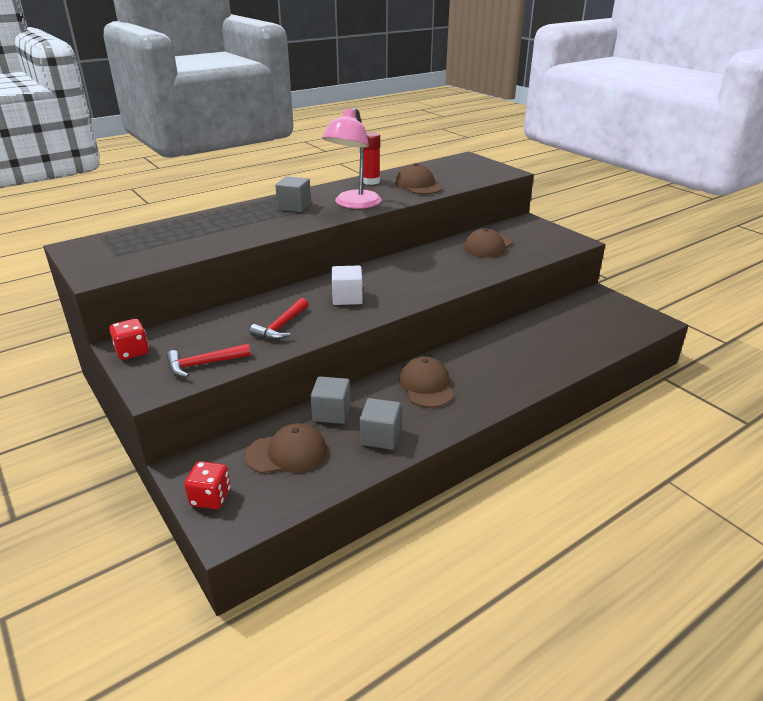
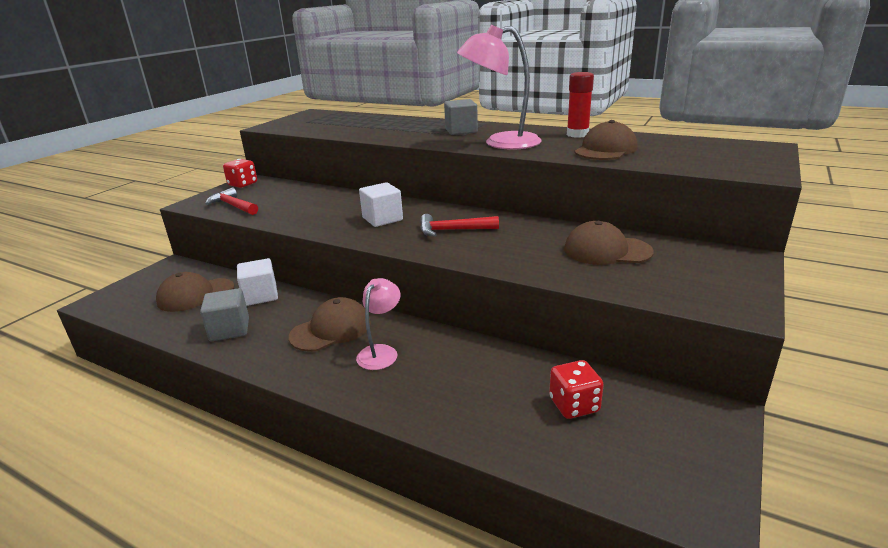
camera: 65 degrees right, 5 degrees down
(210, 497) = (136, 285): red dice -> red dice (574, 405)
(281, 326) = (308, 211): red hammer -> red hammer (453, 230)
(287, 453) = (195, 295): brown cap -> brown cap turned 105 degrees clockwise
(331, 413) = (260, 296): grey cube -> white cube
(474, 371) = (381, 352): none -> pink lamp

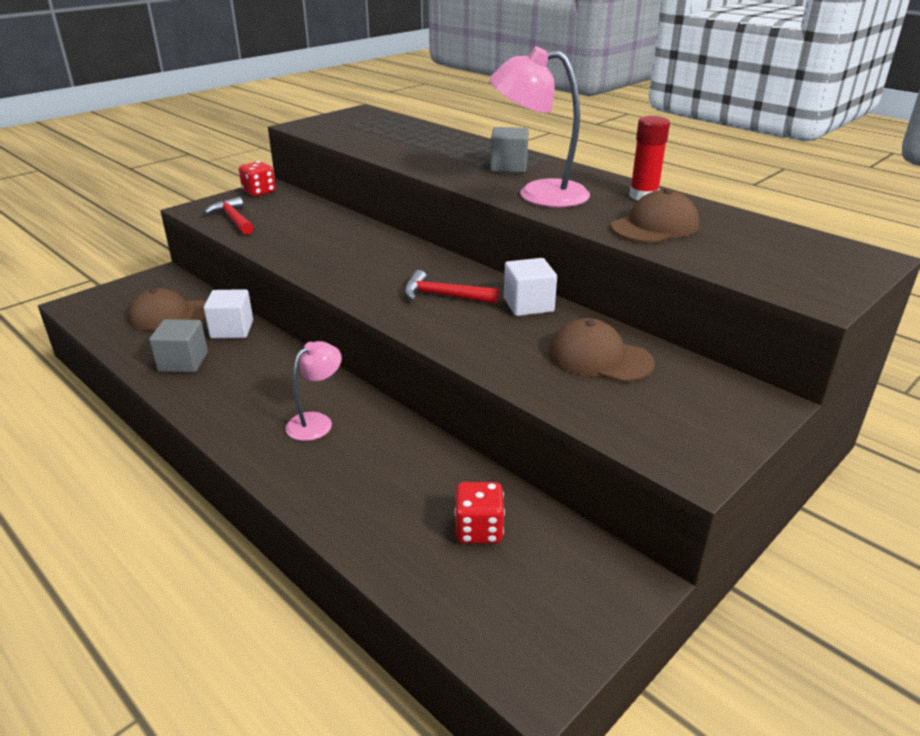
camera: 15 degrees right, 5 degrees up
(331, 329) = (281, 385): brown cap -> none
(382, 219) = (377, 266): white cube -> white cube (528, 305)

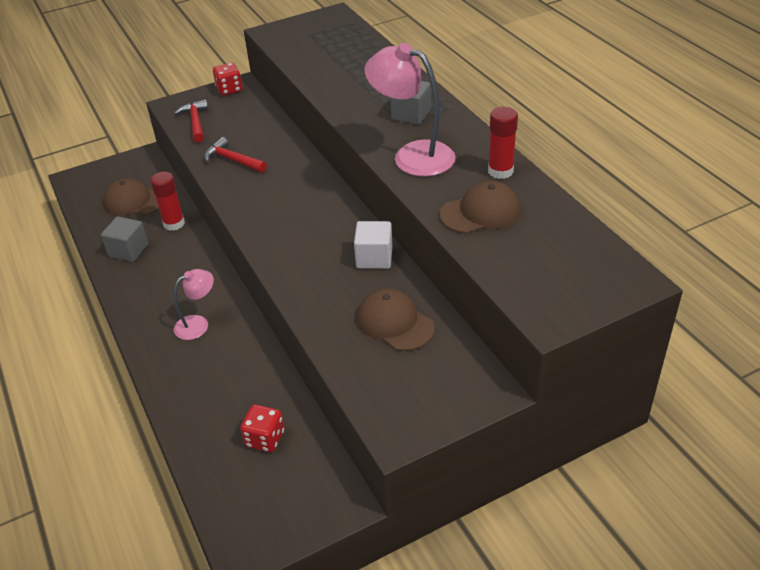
camera: 20 degrees right, 10 degrees up
(232, 329) = (174, 224): white cube -> red glue stick
(444, 296) = (314, 236): red hammer -> red hammer (233, 160)

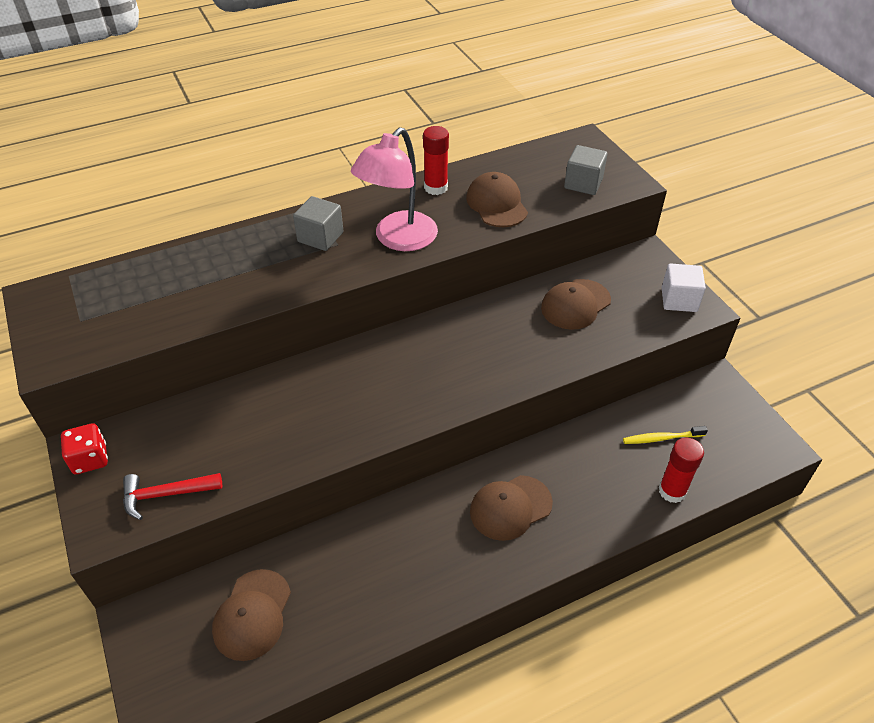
camera: 90 degrees left, 5 degrees up
(128, 250) = (365, 605): grey cube -> grey cube (583, 183)
(174, 224) = (318, 555): red glue stick -> red glue stick (672, 491)
(198, 324) = (510, 507): pink lamp -> brown cap
(233, 160) = (279, 442): red hammer -> none
(265, 439) = (661, 438): red dice -> yellow toothbrush
(374, 258) = (485, 315): white cube -> white cube (679, 300)

